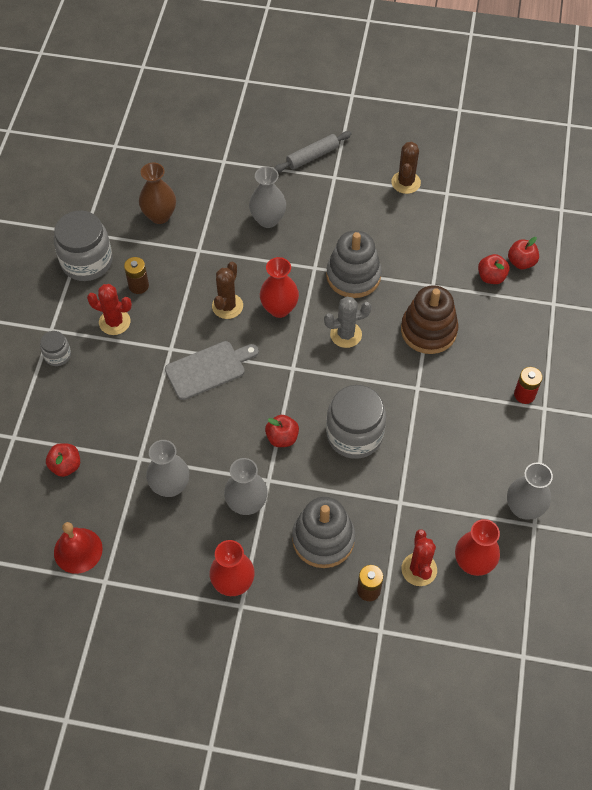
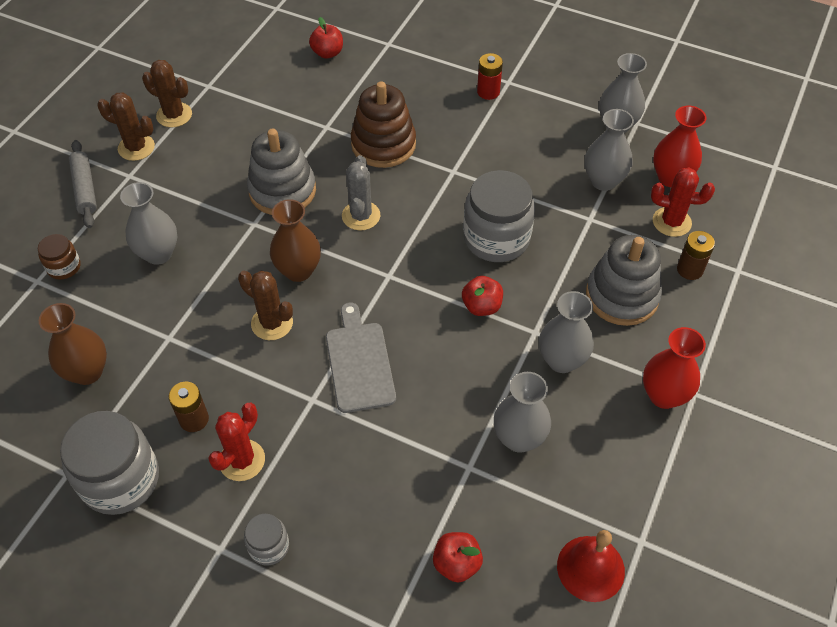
camera: 75 degrees left, 5 degrees down
(239, 171) = (64, 267): none -> brown jar
(279, 308) = (298, 270): red vase -> brown vase
(363, 171) = (136, 147): none -> brown cactus
(448, 506) = (603, 181): none -> grey vase
(491, 277) = (336, 79): red apple -> none

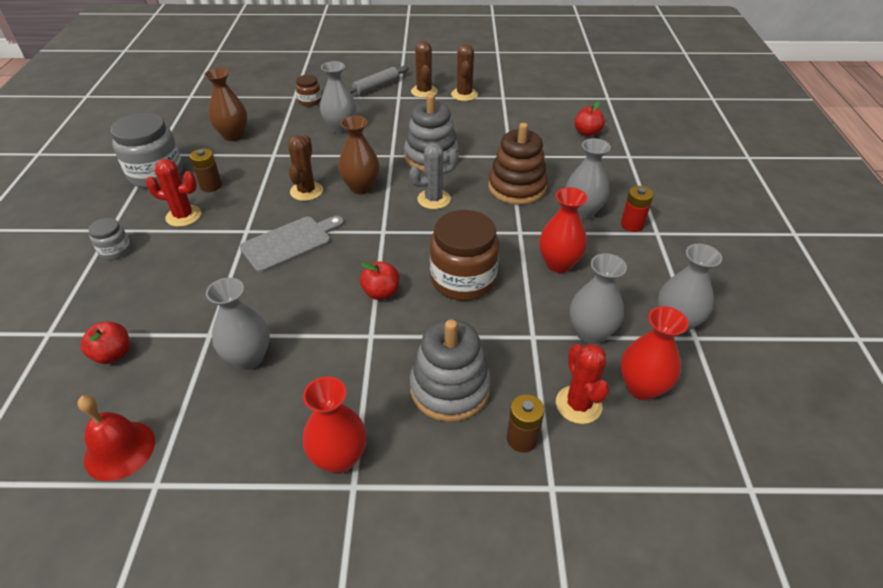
camera: 65 degrees right, 10 degrees down
(496, 238) = (463, 279): grey jar -> brown jar
(512, 163) = (558, 264): none -> red vase
(561, 360) = (347, 363): grey vase -> grey vase (582, 212)

